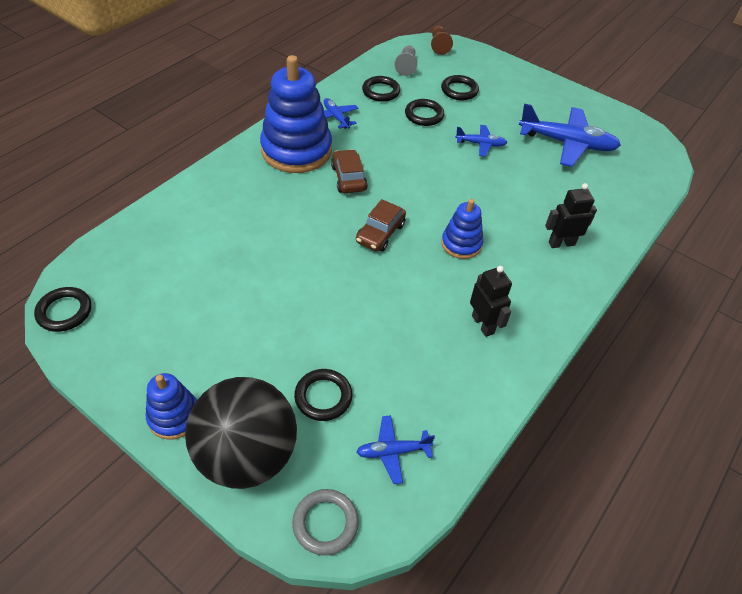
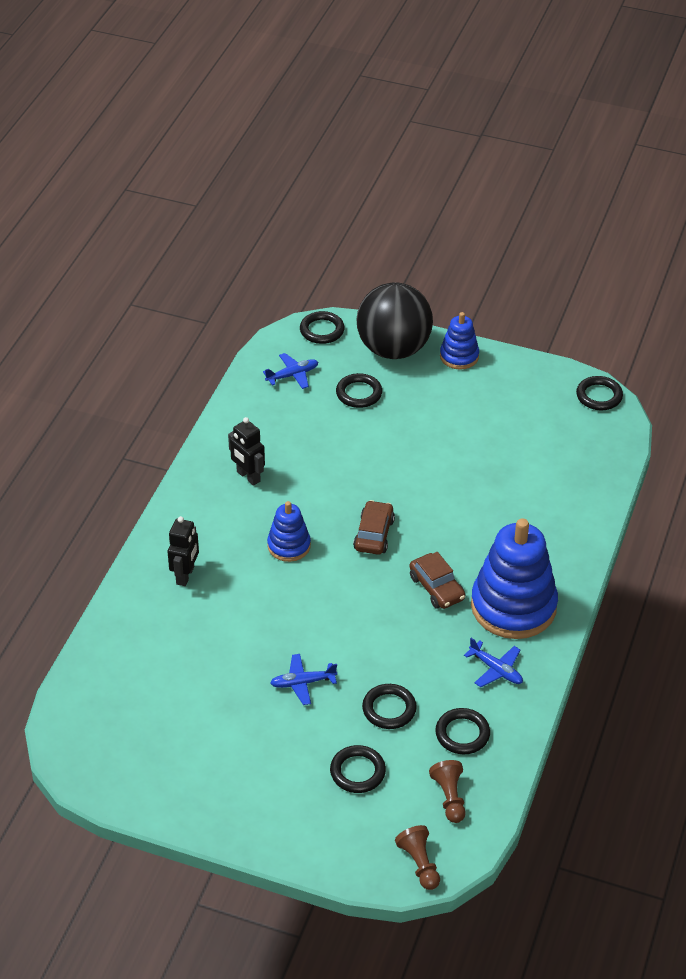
camera: 165 degrees right, 5 degrees down
(325, 523) = (322, 330): grey ring -> black ring
(406, 66) = (449, 797): grey pawn -> brown pawn
(561, 243) = (185, 575): black robot -> black robot turned 45 degrees counterclockwise
(567, 143) = (192, 719): blue plane -> none

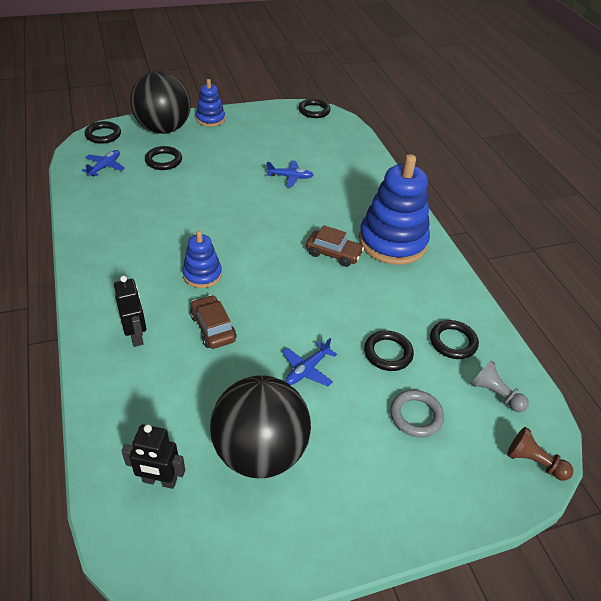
camera: 40 degrees left, 0 degrees up
(205, 724) = (260, 451): none -> black ball
(248, 477) = (127, 242): black robot -> black robot (159, 481)
(357, 772) = (416, 415): black ring -> grey ring
(374, 534) = (257, 239): brown car -> brown car (213, 328)
(449, 797) = (495, 394): brown pawn -> grey pawn
(496, 670) = (426, 286): blue plane -> blue plane (290, 177)

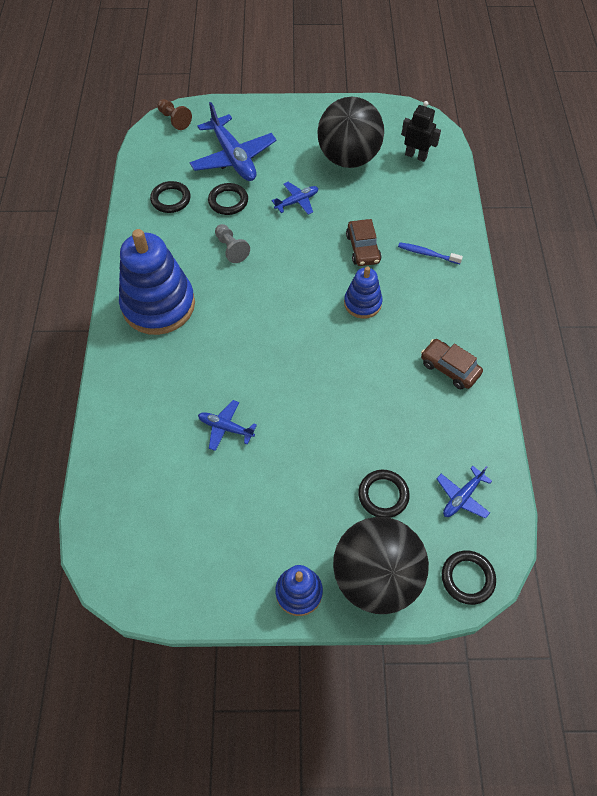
camera: 160 degrees left, 15 degrees up
(136, 336) = (427, 254): black robot -> blue toothbrush
(314, 111) = (125, 584): black ring -> none
(333, 254) = (226, 302): brown car -> brown car (449, 368)
(416, 415) = (233, 158): grey ring -> blue plane
(495, 394) = (167, 159): grey pawn -> grey pawn (231, 249)

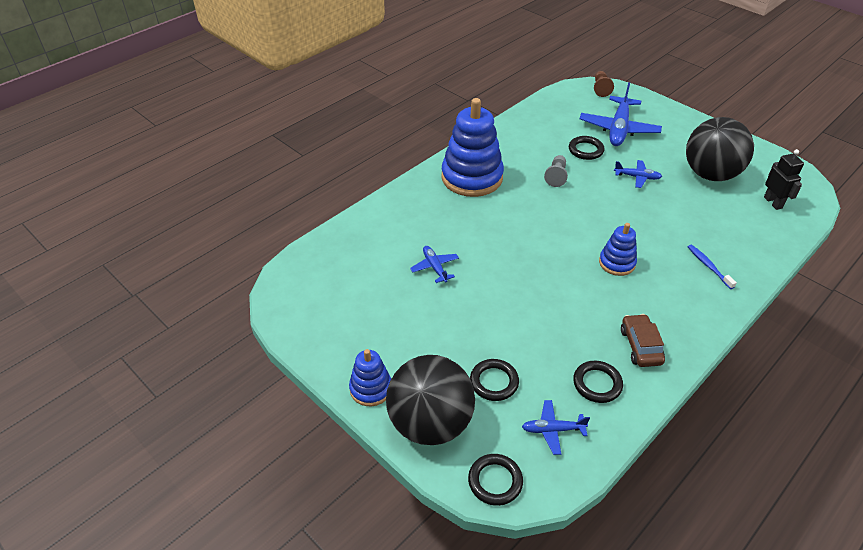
camera: 45 degrees right, 15 degrees down
(171, 199) = (547, 128): black ring -> black ring (597, 384)
(363, 248) = (656, 232): brown car -> none

